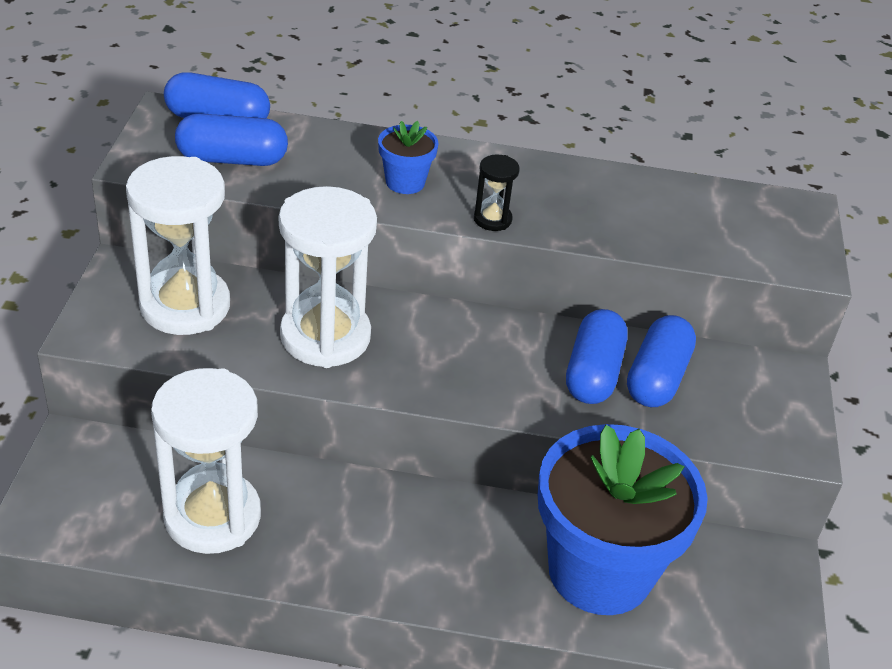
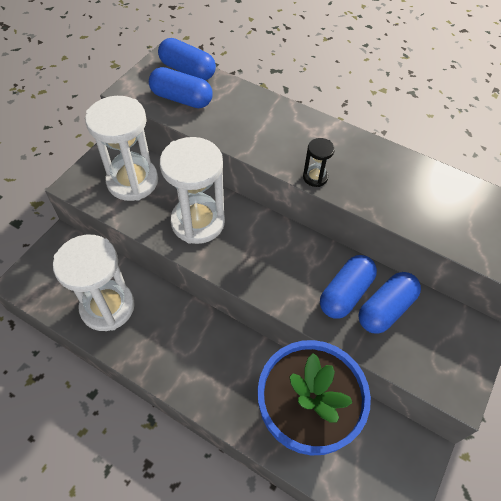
camera: 25 degrees right, 15 degrees up
(405, 182) = (274, 137): blue flower pot -> none

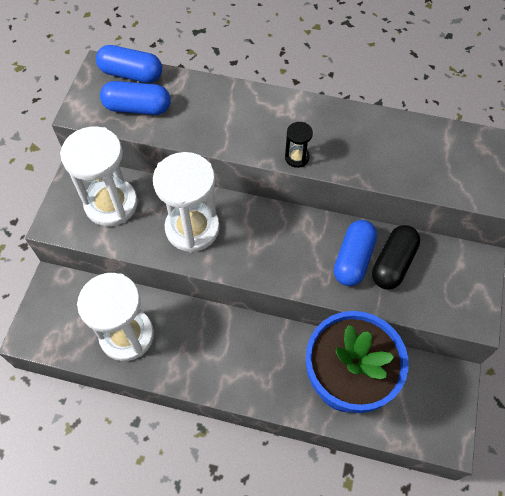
camera: 15 degrees left, 5 degrees up
(385, 309) = (393, 263): blue capsule -> black capsule

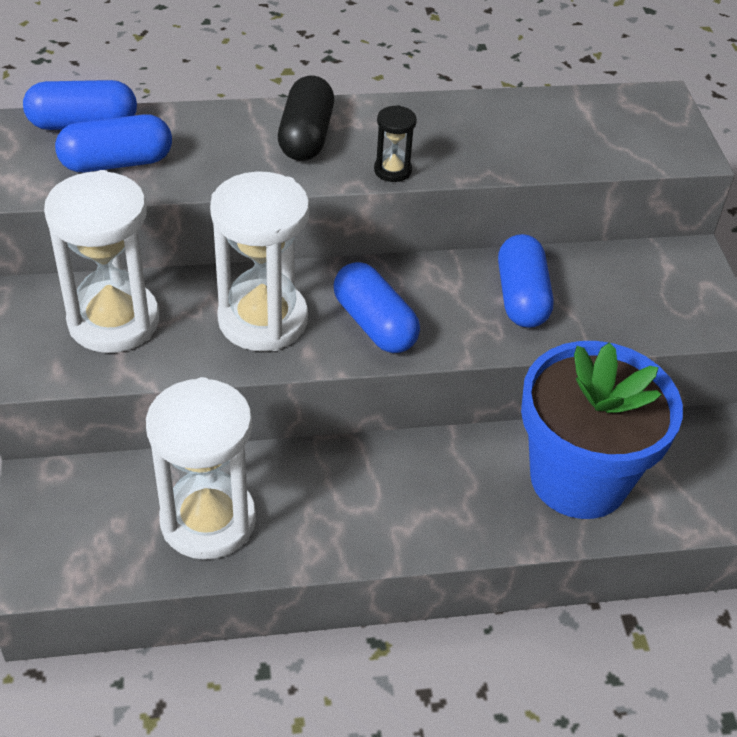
camera: 25 degrees left, 15 degrees down
(255, 251) = (374, 324): none -> blue capsule
(393, 263) = (579, 288): black capsule -> black capsule (306, 136)

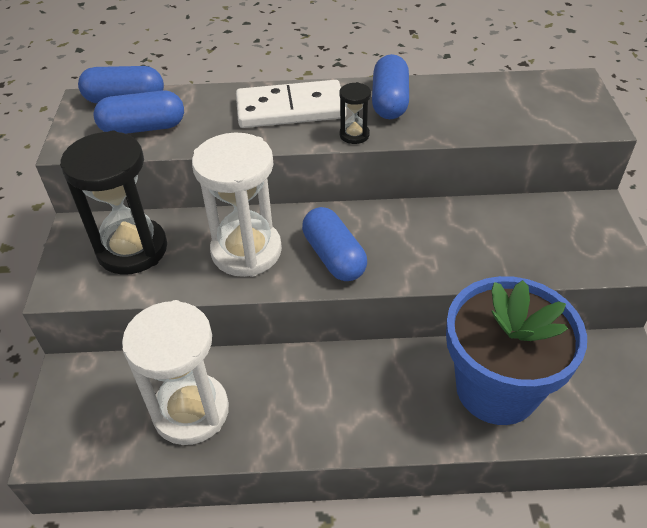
camera: 10 degrees right, 0 degrees up
(113, 321) = (132, 249): white hourglass -> black hourglass
(306, 136) = (290, 109): black capsule -> white domino
(521, 297) = (455, 237): blue capsule -> blue capsule (389, 101)

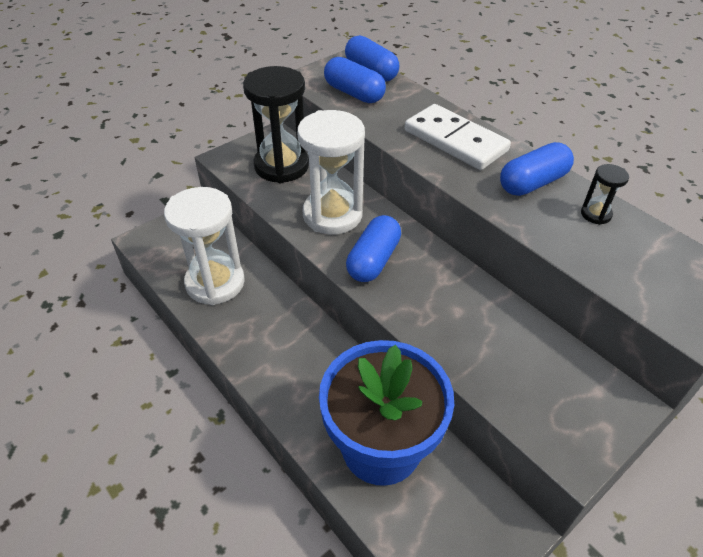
camera: 50 degrees right, 0 degrees up
(354, 135) = (467, 185): black hourglass -> black hourglass (595, 214)

